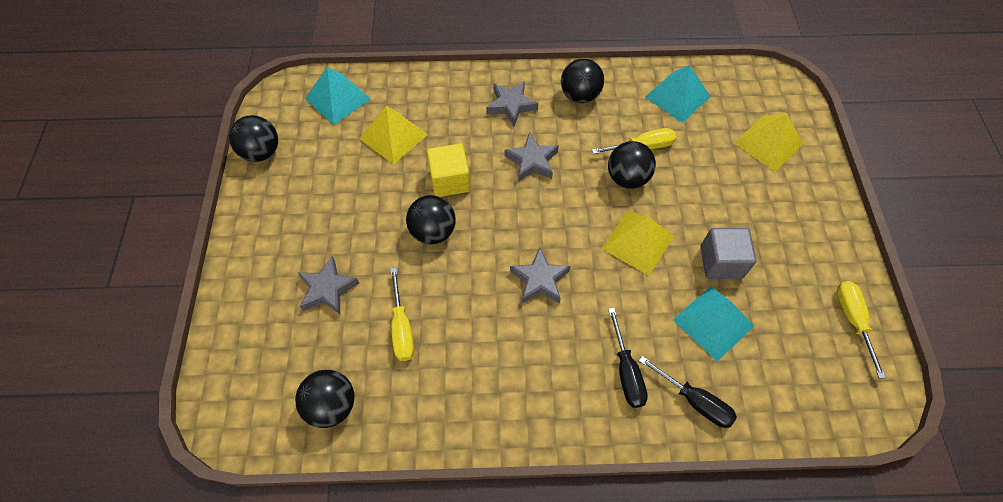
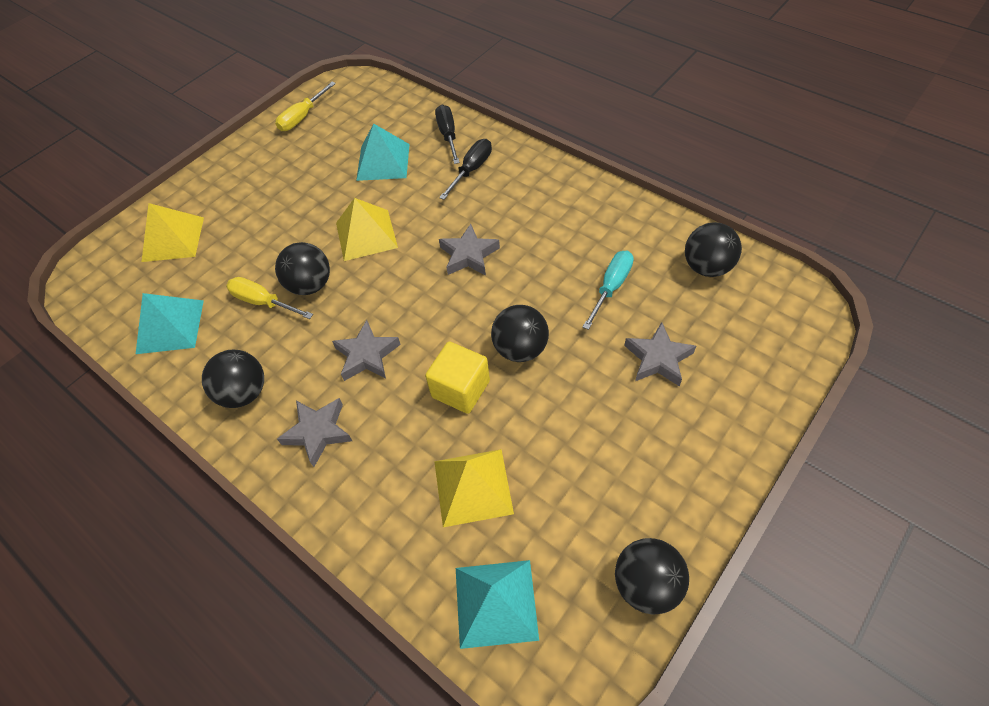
camera: 135 degrees left, 5 degrees down
(402, 328) = (611, 287): yellow screwdriver -> turquoise screwdriver
(721, 262) = (329, 188): grey cube -> none

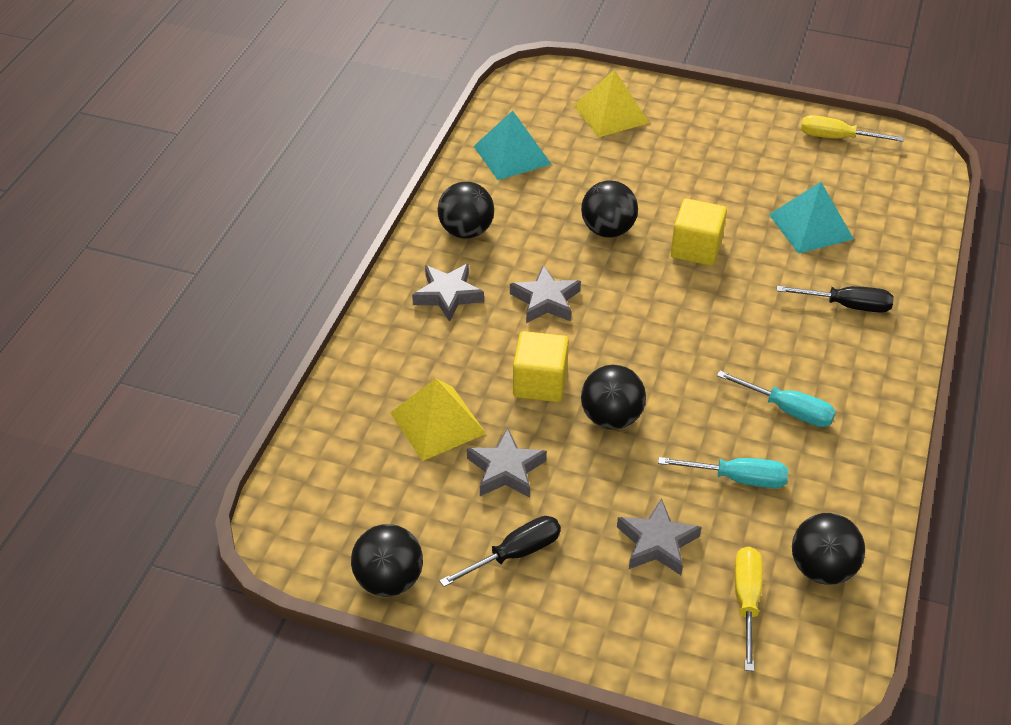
camera: 65 degrees right, 10 degrees down
(263, 302) = (570, 205): yellow screwdriver -> yellow screwdriver (746, 601)
(366, 235) = (696, 248): yellow pyramid -> yellow cube
(448, 135) = (891, 268): black screwdriver -> black screwdriver (515, 554)
(469, 255) = (715, 340): grey star -> grey star (506, 469)
(496, 602) = (334, 470): turquoise pyramid -> none
(556, 236) = (788, 410): none -> turquoise screwdriver

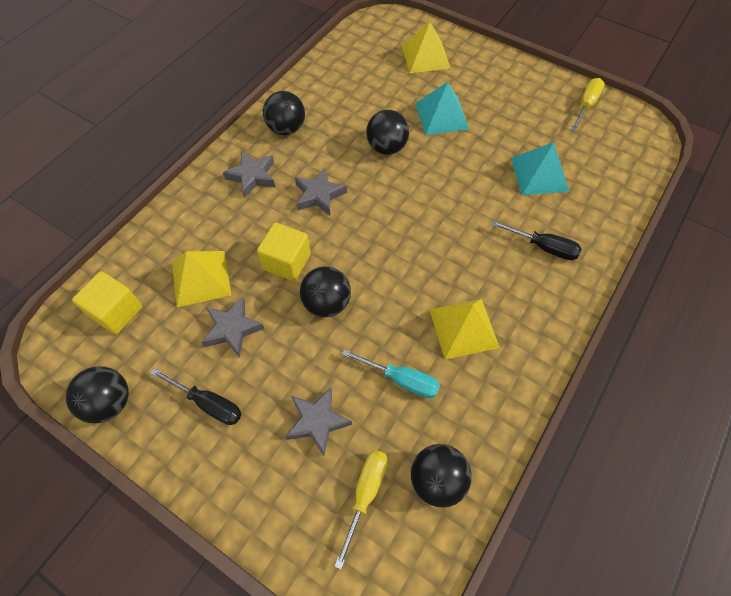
camera: 15 degrees right, 15 degrees up
(512, 155) = (343, 76): turquoise pyramid -> turquoise pyramid (441, 116)
(515, 554) = (208, 403): black screwdriver -> black screwdriver turned 45 degrees clockwise
(696, 248) = (445, 175): yellow cube -> yellow cube (116, 312)
(788, 410) = (463, 328): turquoise screwdriver -> yellow pyramid
(836, 138) = (586, 105): yellow screwdriver -> yellow screwdriver turned 90 degrees clockwise

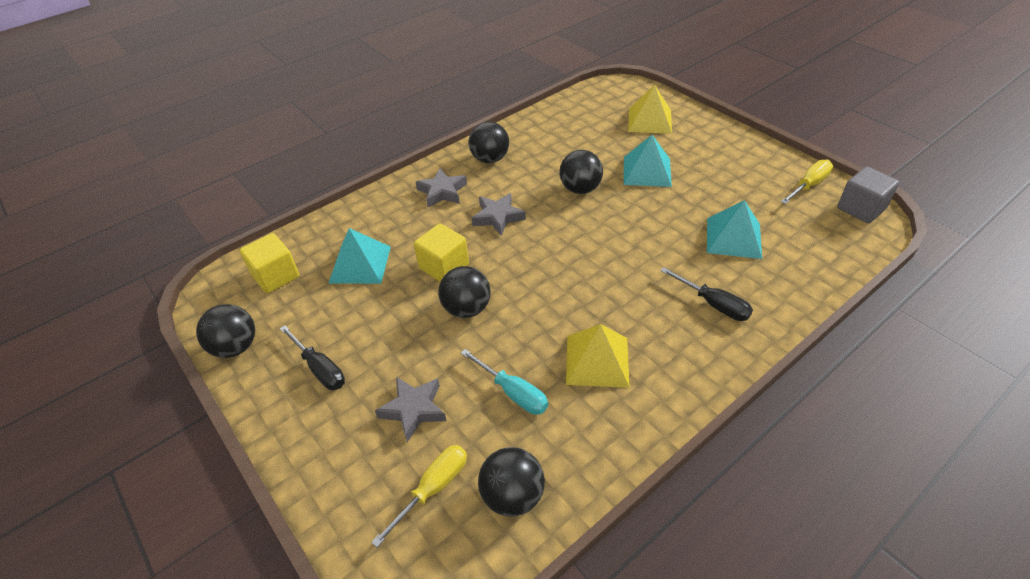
camera: 20 degrees right, 15 degrees down
(201, 278) = (360, 264): yellow pyramid -> turquoise pyramid
(232, 329) = (369, 311): grey star -> none
(634, 122) = (861, 208): none -> grey cube

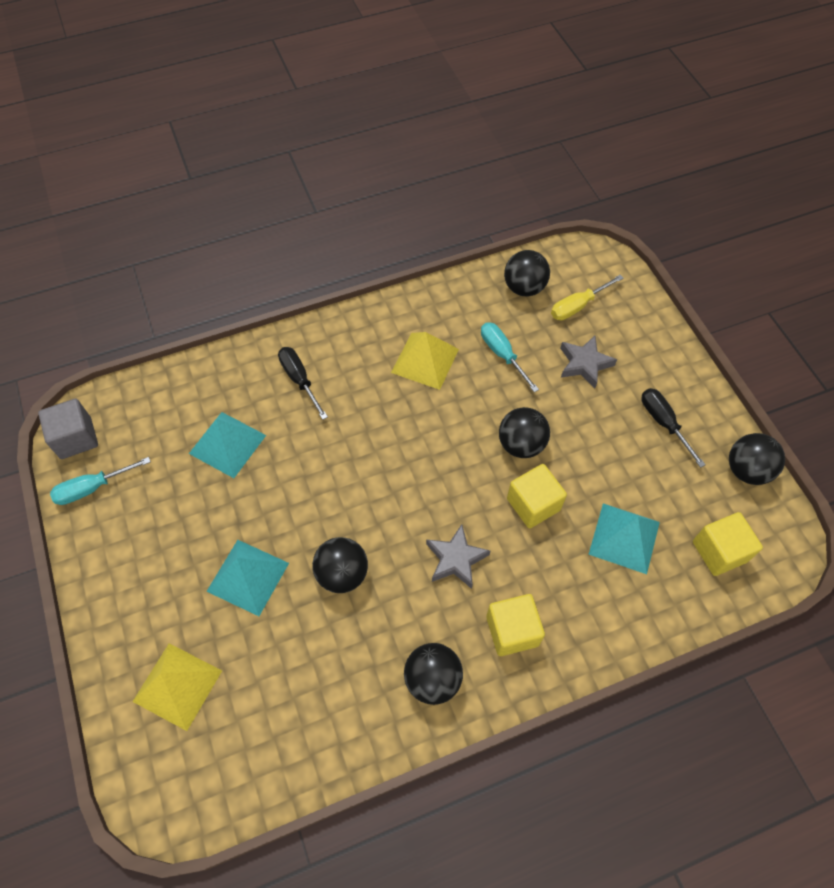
camera: 165 degrees left, 15 degrees up
(442, 192) = (512, 631): grey star -> yellow cube
(809, 185) = (92, 488): yellow screwdriver -> turquoise screwdriver

